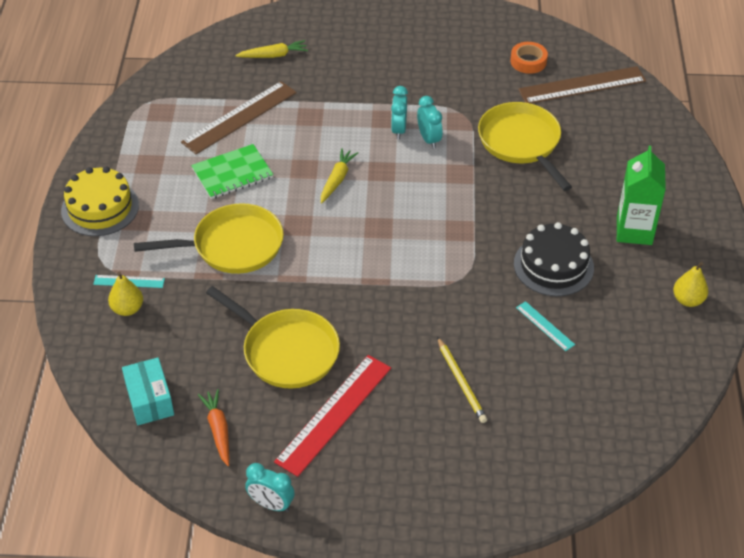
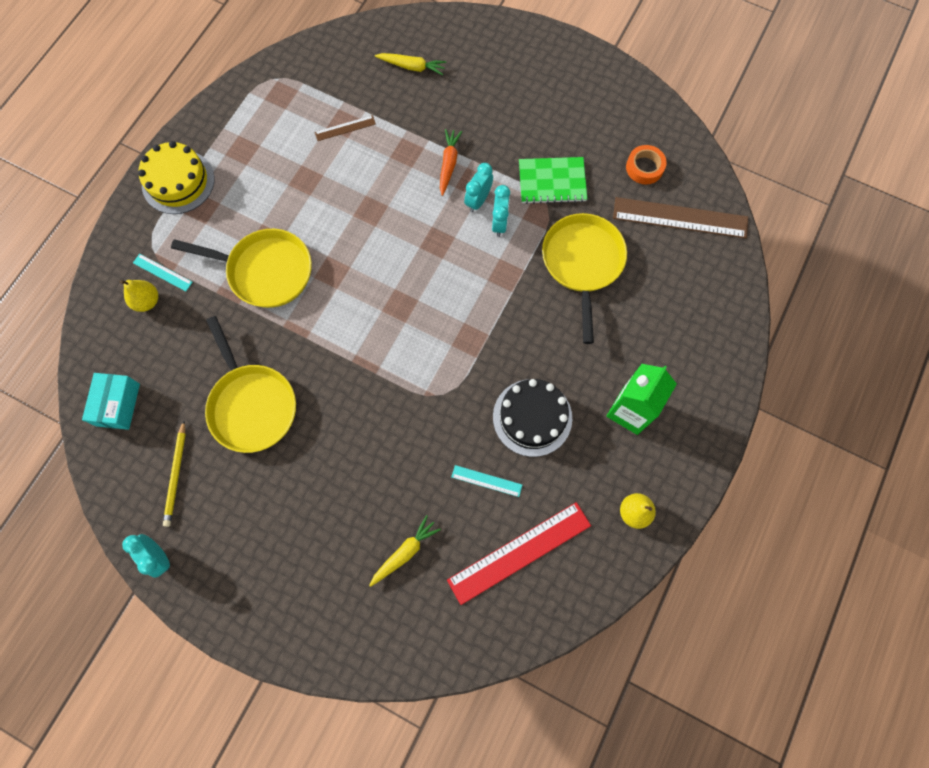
camera: 25 degrees right, 25 degrees up
(218, 430) = (156, 461): orange carrot -> orange carrot (449, 164)
(232, 173) = (306, 190): green notebook -> green notebook (552, 182)
(240, 117) = (345, 128): brown ruler -> brown ruler, size x0.47
(334, 414) = (256, 490): red ruler -> red ruler (519, 553)
(337, 179) = (392, 235): yellow carrot -> yellow carrot (405, 552)
(461, 382) = (380, 507): yellow pencil -> yellow pencil (176, 475)
(545, 326) = (486, 480): turquoise ruler -> turquoise ruler turned 60 degrees counterclockwise

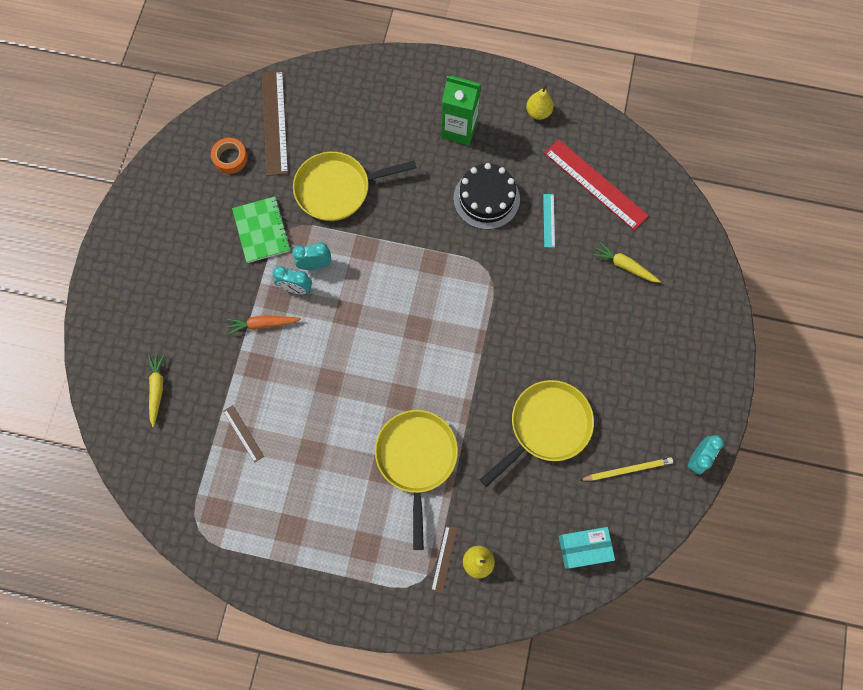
camera: 105 degrees left, 0 degrees up
(162, 272) = (444, 559): turquoise ruler -> brown ruler
(178, 182) = (342, 582): yellow cake -> none

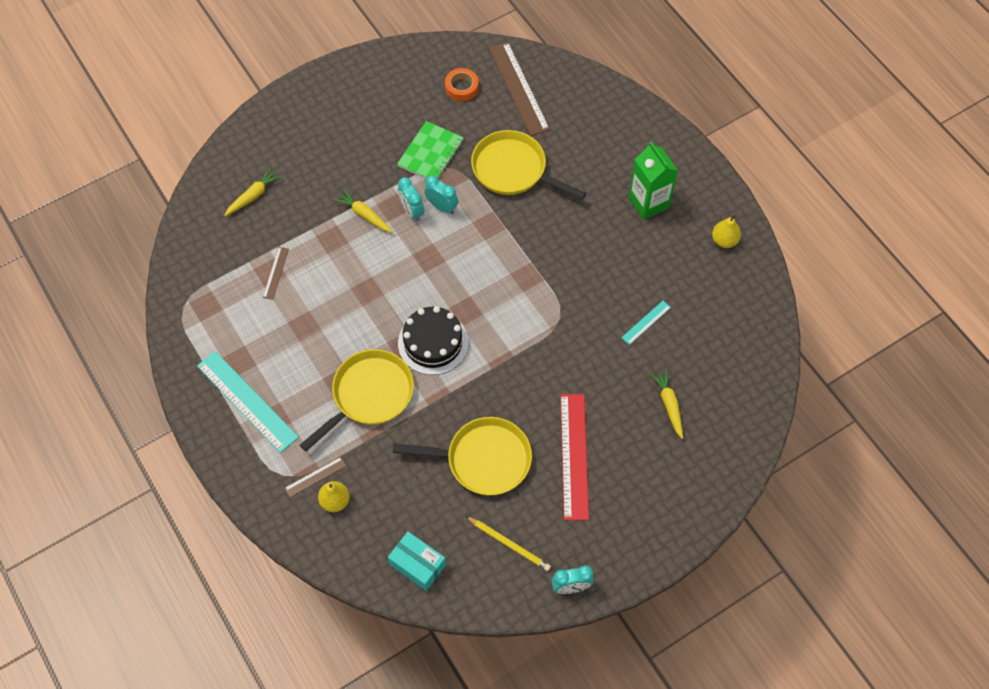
camera: 45 degrees right, 10 degrees down
(263, 324) = (364, 215): orange carrot -> yellow carrot
(274, 122) = (518, 88): brown ruler -> brown ruler turned 60 degrees counterclockwise
(331, 553) = (247, 401): none -> turquoise ruler
(486, 199) = (615, 267): black cake -> black cake (433, 343)
(595, 184) = (712, 328): red ruler -> red ruler (574, 456)

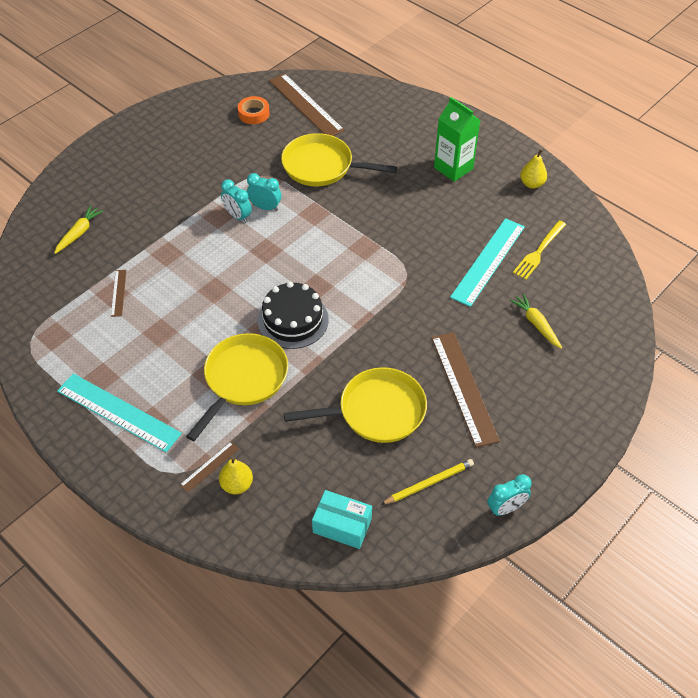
camera: 15 degrees left, 10 degrees down
(364, 215) = (193, 228): yellow carrot -> none
(431, 153) = (241, 168): green notebook -> none
(509, 544) = (429, 483): yellow pencil -> yellow pencil turned 45 degrees counterclockwise
(574, 456) = (464, 387): red ruler -> brown ruler
(646, 322) = (488, 261): turquoise ruler -> turquoise ruler, size x2.11
(701, 324) = (538, 252): none -> yellow fork

